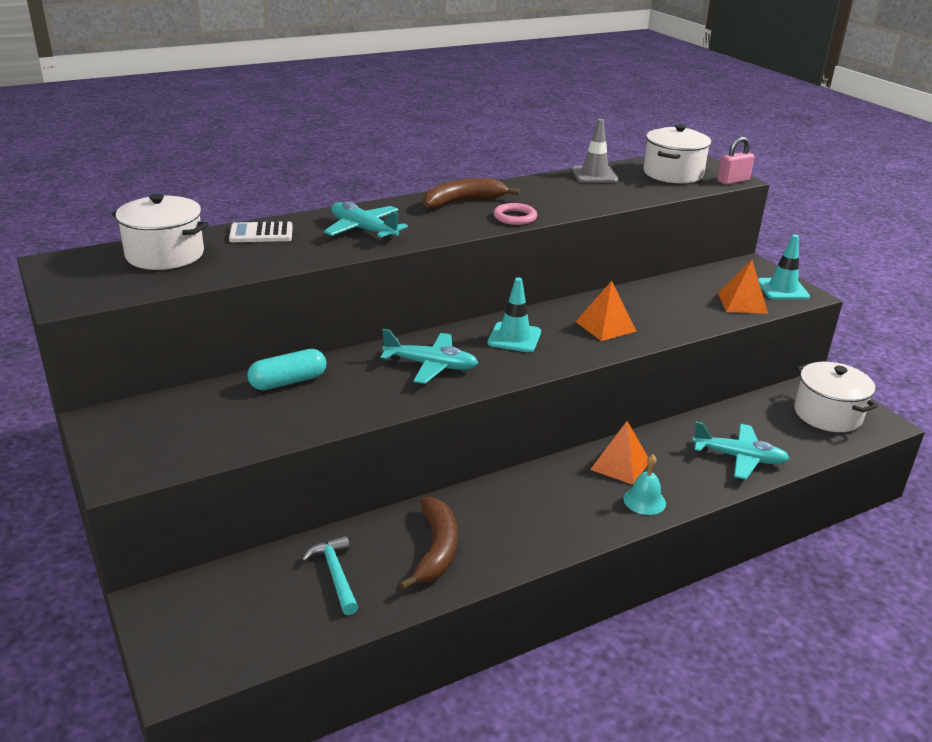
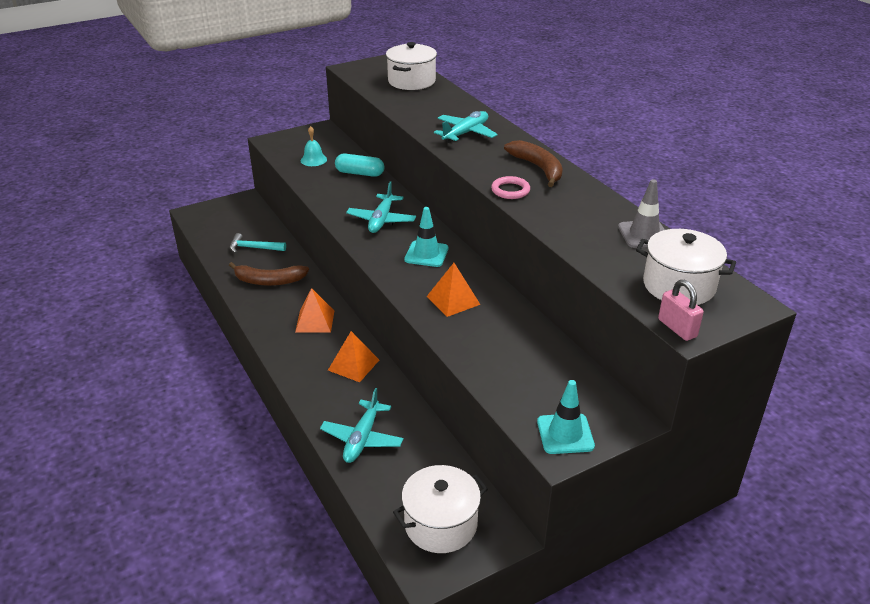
camera: 90 degrees right, 5 degrees up
(261, 233) = (450, 103): white calculator -> none
(288, 381) = (360, 173): turquoise capsule -> turquoise capsule turned 45 degrees counterclockwise
(335, 574) = (254, 248): turquoise hammer -> turquoise hammer turned 150 degrees counterclockwise
(644, 501) = (307, 374): turquoise bell -> turquoise bell (313, 160)
(742, 303) = (521, 394): orange pyramid -> orange pyramid (315, 321)

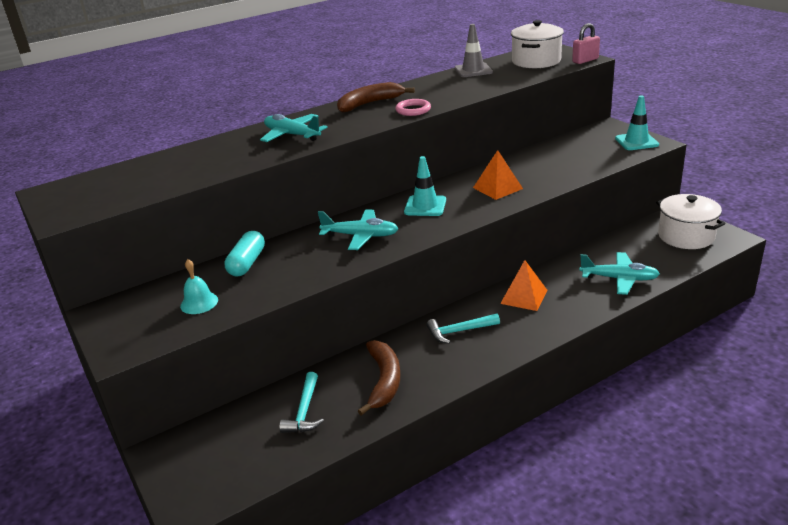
camera: 90 degrees left, 5 degrees down
(315, 321) = (459, 331): orange pyramid -> turquoise hammer
(411, 81) = (134, 174): white pot -> none

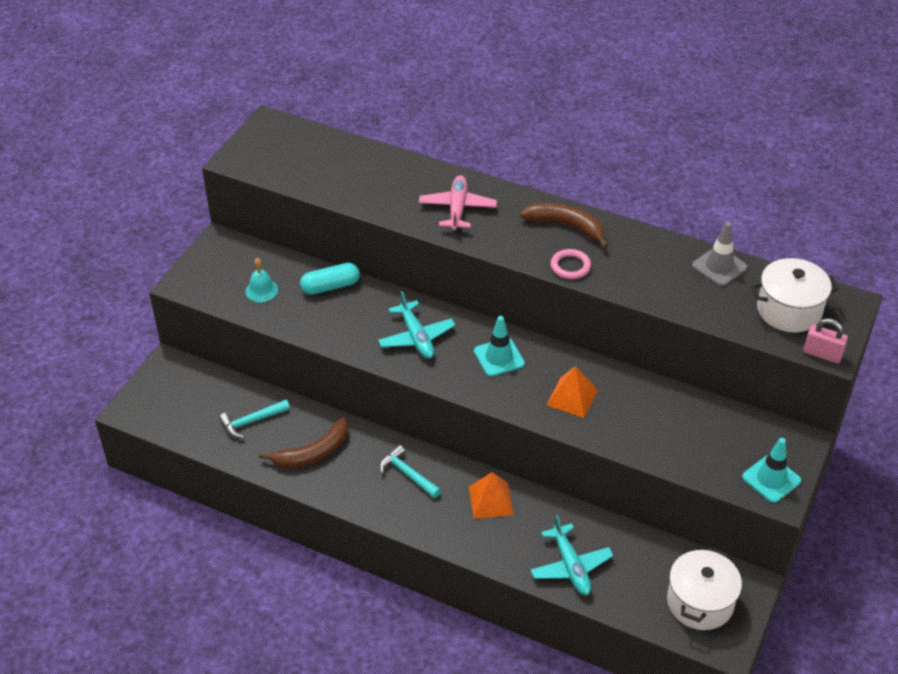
camera: 55 degrees right, 15 degrees up
(292, 135) = (457, 209): turquoise plane -> pink plane

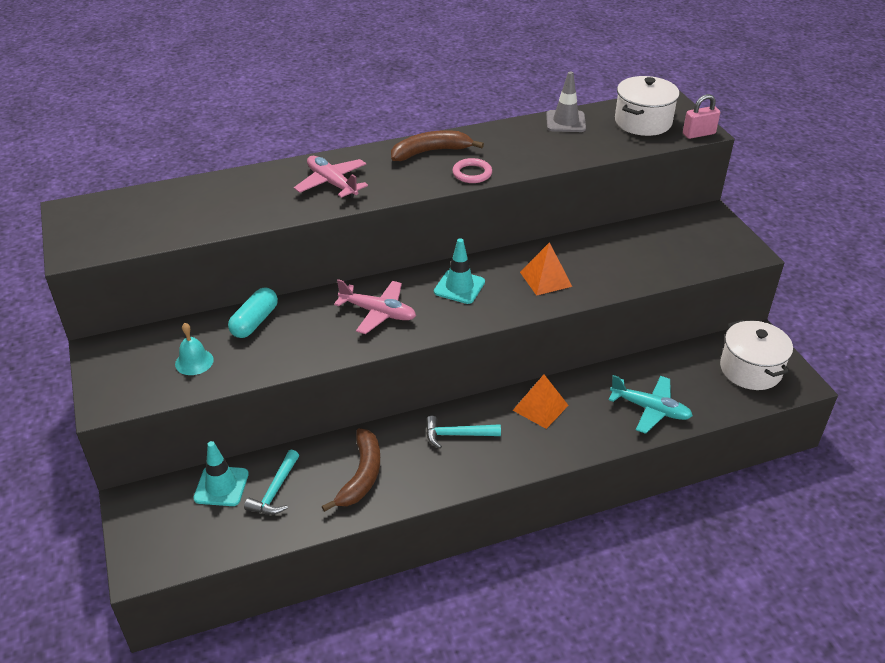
camera: 45 degrees left, 5 degrees down
(416, 337) = (378, 313): turquoise plane -> pink plane
(771, 479) = (729, 246): turquoise traffic cone -> turquoise traffic cone (221, 486)

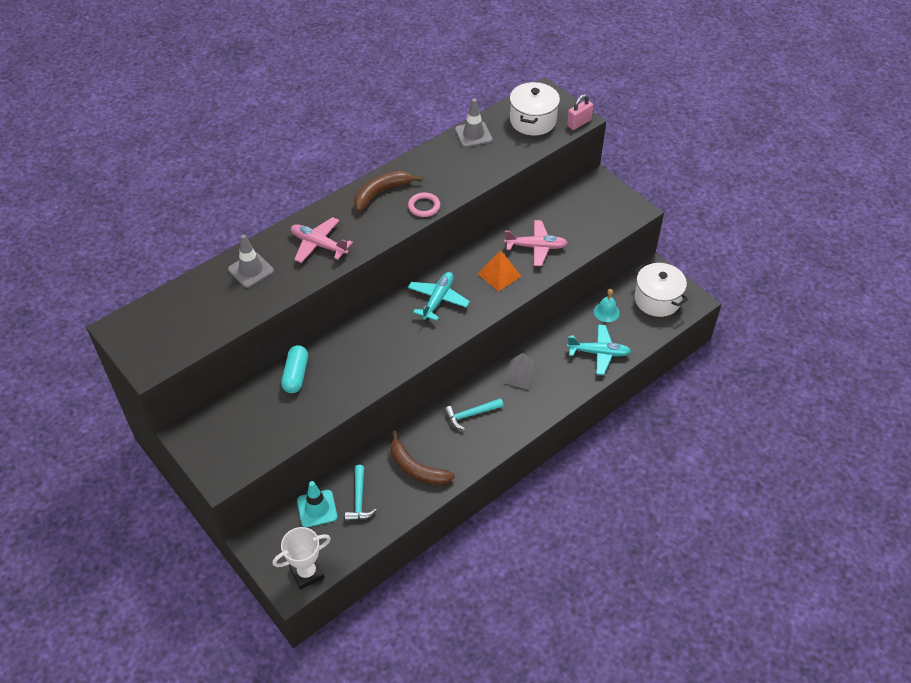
camera: 20 degrees left, 10 degrees up
(168, 556) = (307, 573): none -> white trophy
(194, 362) = (268, 423): turquoise bell -> turquoise bell (606, 312)
(243, 190) = (251, 270): none -> grey traffic cone
(361, 475) = (416, 468): brown banana -> brown banana turned 135 degrees clockwise
(378, 313) = (387, 340): pink plane -> pink plane (536, 247)
(459, 287) = (438, 300): turquoise traffic cone -> turquoise plane
(540, 407) = (521, 375): orange pyramid -> grey pyramid

